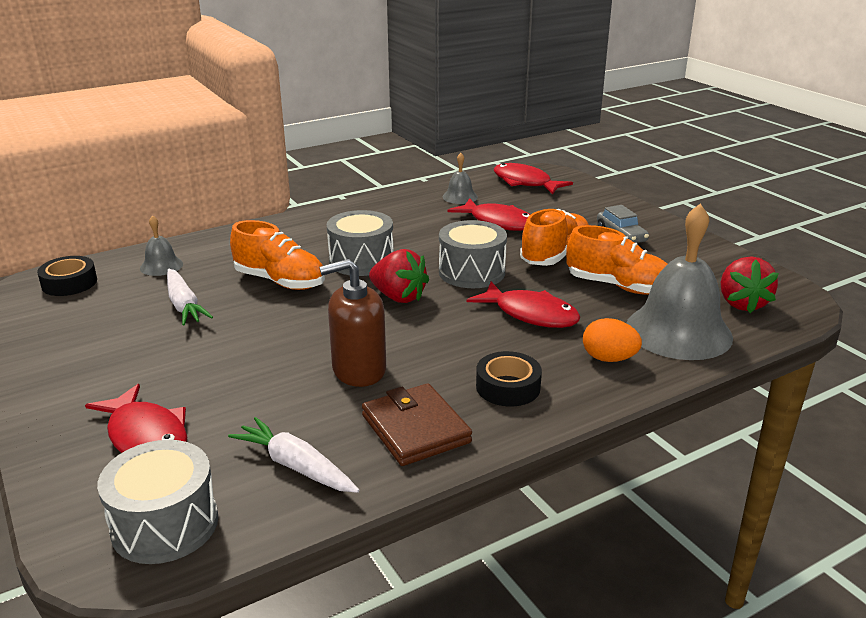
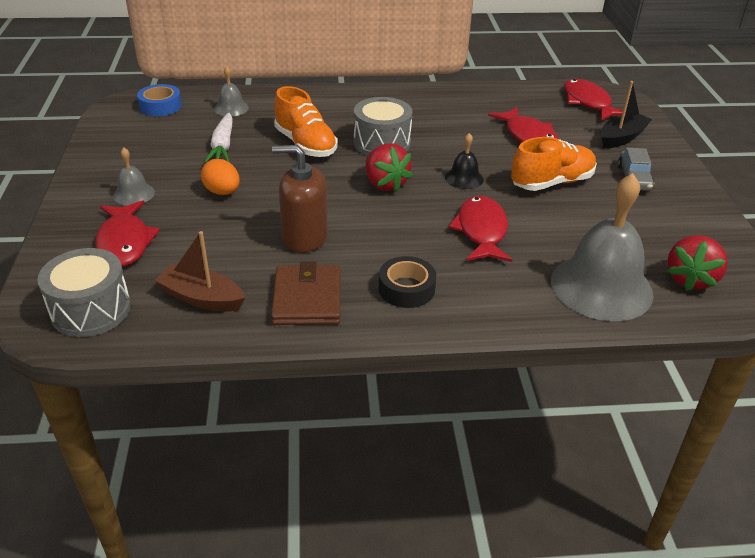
camera: 25 degrees right, 10 degrees up
(69, 283) = (160, 106): black tape -> blue tape
(295, 466) = (202, 298): white carrot -> brown boat
(460, 197) = (515, 103): grey bell -> grey bell (134, 194)
(472, 272) = (464, 178): grey drum -> black bell
(530, 314) = (481, 231): red fish -> red fish turned 150 degrees counterclockwise
(580, 205) = (621, 138): none -> black boat
(609, 359) = (513, 292): orange egg -> orange egg (222, 192)
(618, 286) = (584, 228): orange shoe -> none

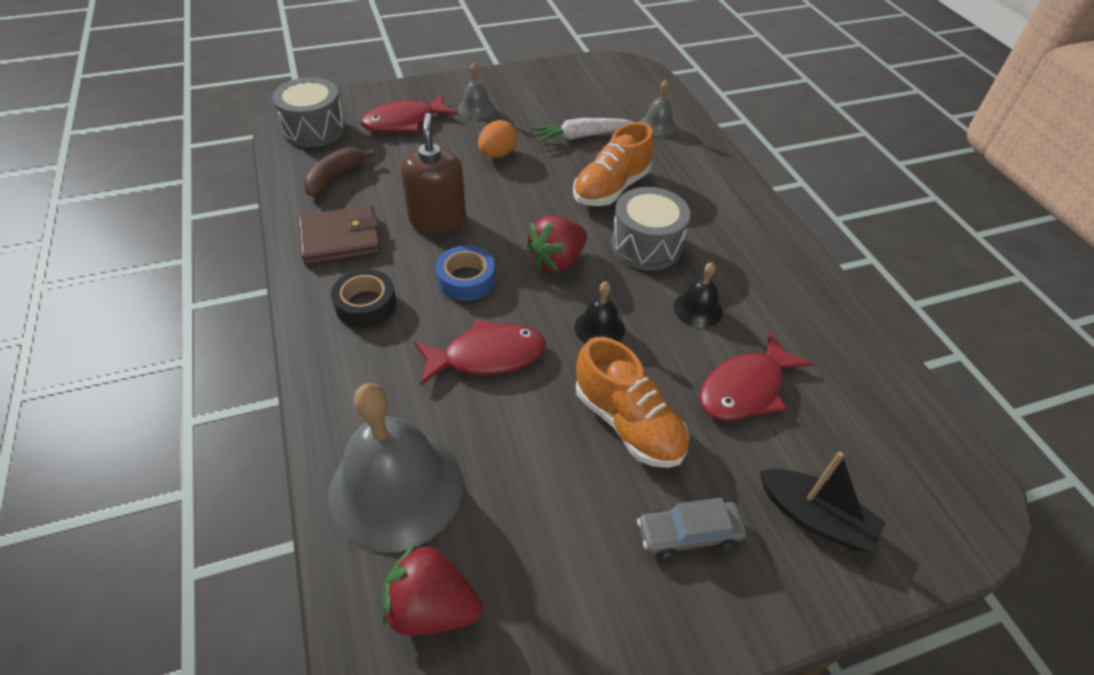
camera: 75 degrees right, 10 degrees up
(160, 106) = (634, 85): blue tape -> blue tape (466, 279)
(202, 298) = (335, 178): brown boat -> brown banana
(455, 137) = (698, 309): none -> black bell
(588, 102) = (912, 465): red fish -> none

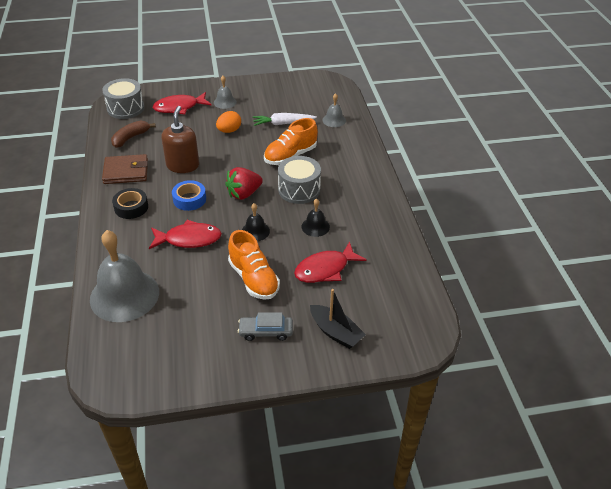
camera: 10 degrees right, 5 degrees down
(431, 607) = (128, 346): red strawberry -> none

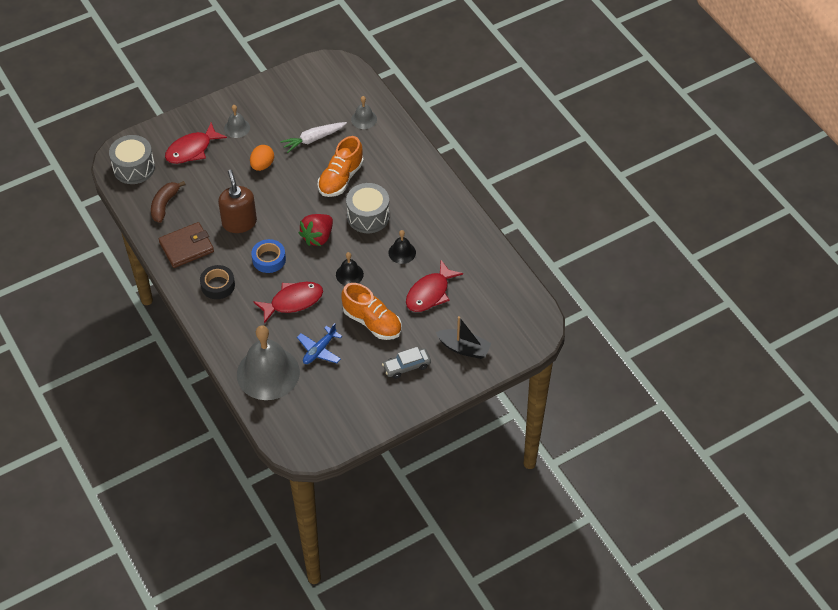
camera: 20 degrees left, 10 degrees up
(187, 289) = (319, 350): none -> blue plane

